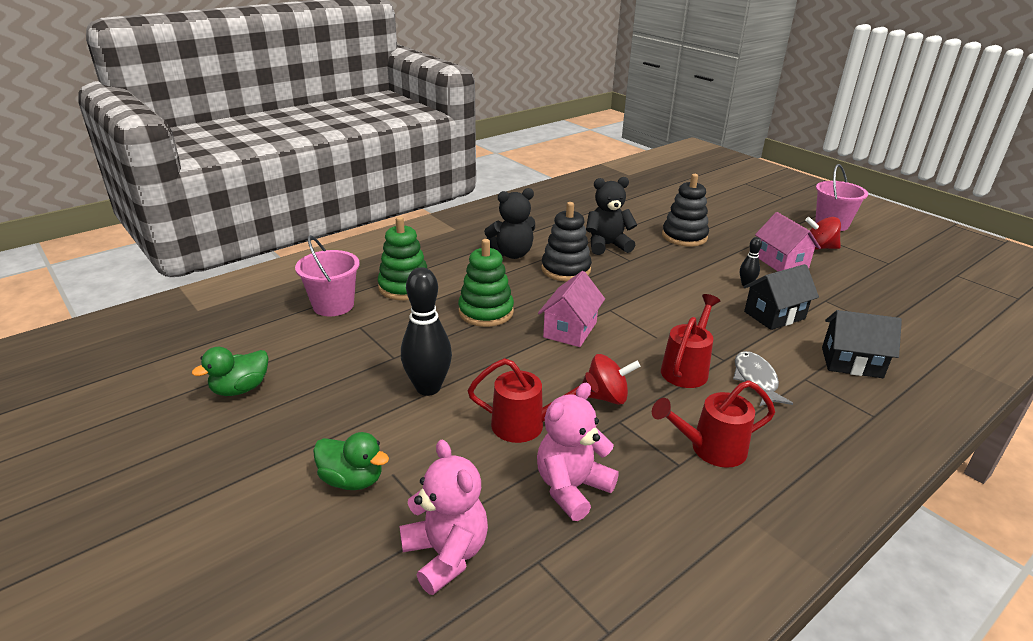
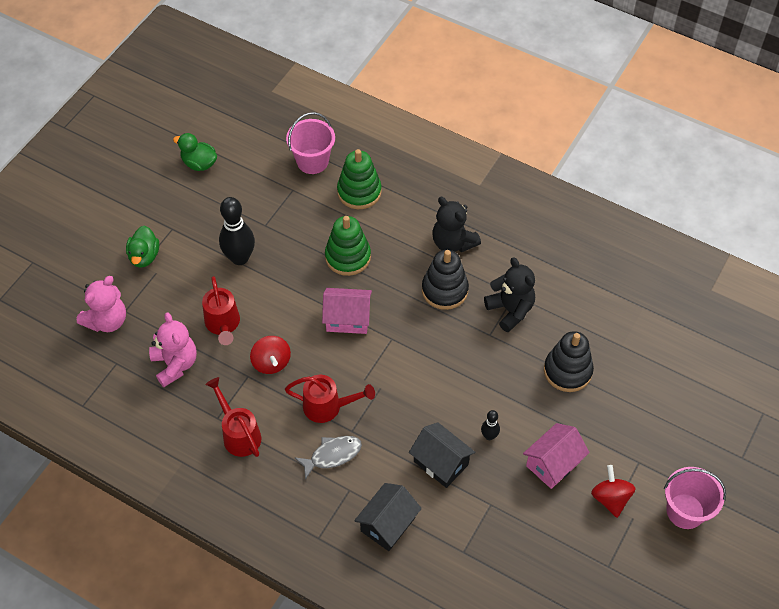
camera: 70 degrees right, 25 degrees up
(571, 488) = (175, 364): pink teddy bear -> pink teddy bear turned 45 degrees clockwise
(851, 362) = (388, 524): black house -> black house turned 45 degrees clockwise

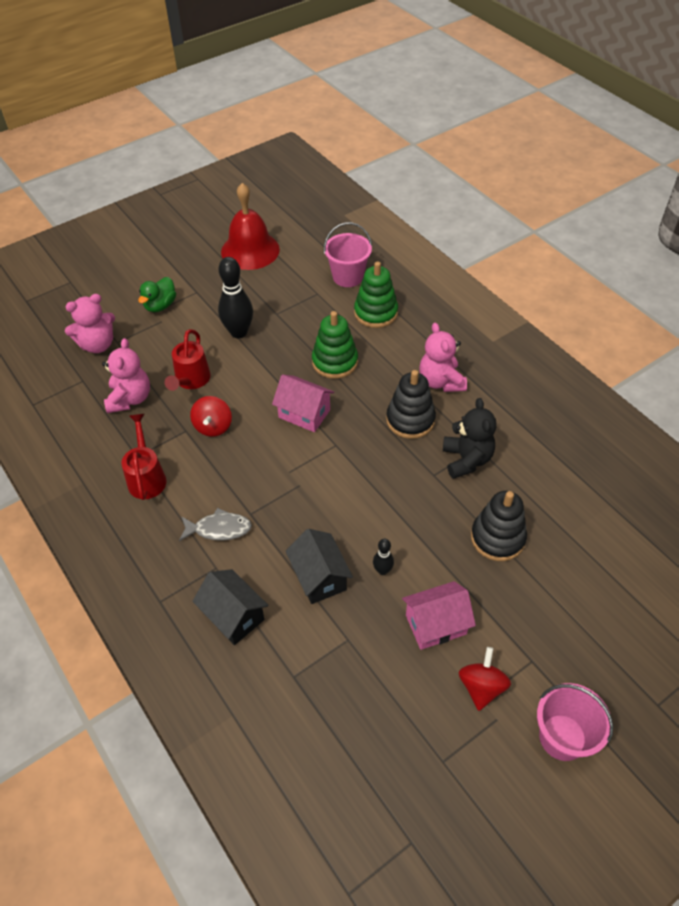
camera: 25 degrees right, 5 degrees down
(199, 163) = (250, 250): green duck -> red bell
(328, 407) = (241, 483): red watering can -> none
(388, 524) = (233, 616): black house -> black house turned 75 degrees clockwise
(453, 242) = (441, 381): black teddy bear -> pink teddy bear

